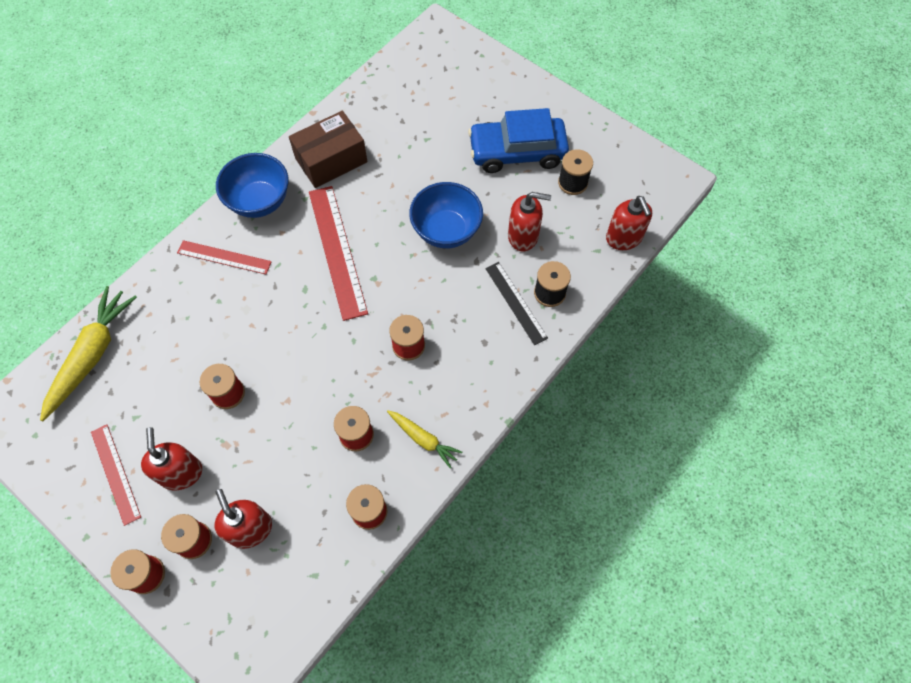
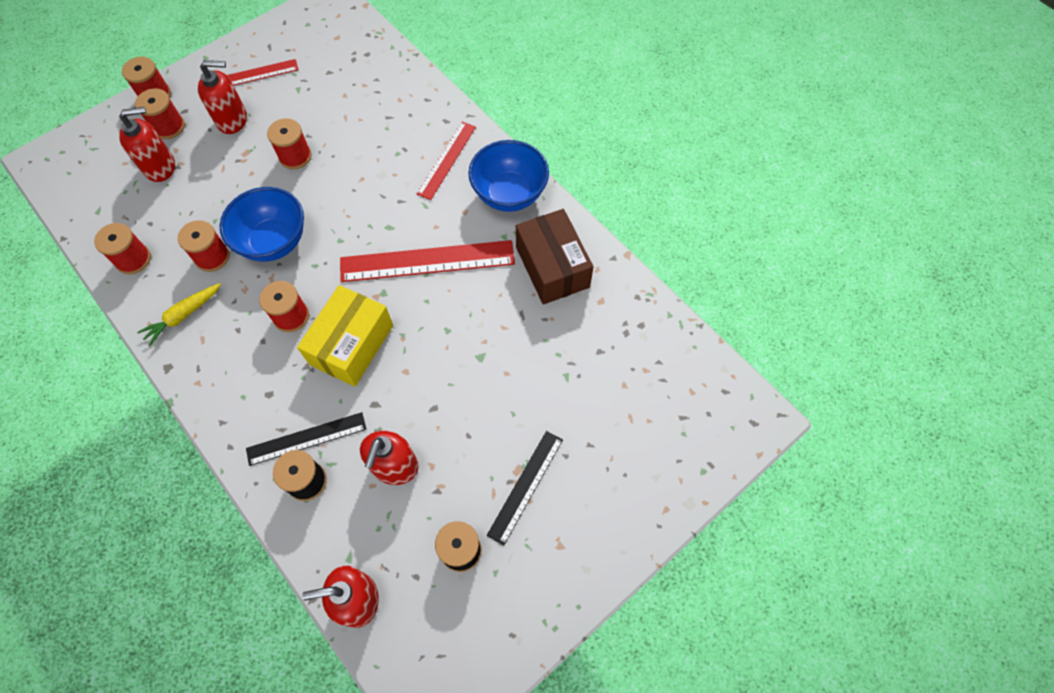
camera: 100 degrees right, 0 degrees up
(92, 355) = (369, 59): yellow carrot -> none
(427, 290) = (352, 345): none -> yellow box
(446, 231) = (425, 377): blue bowl -> blue bowl (274, 242)
(517, 152) = (525, 486): blue car -> black ruler

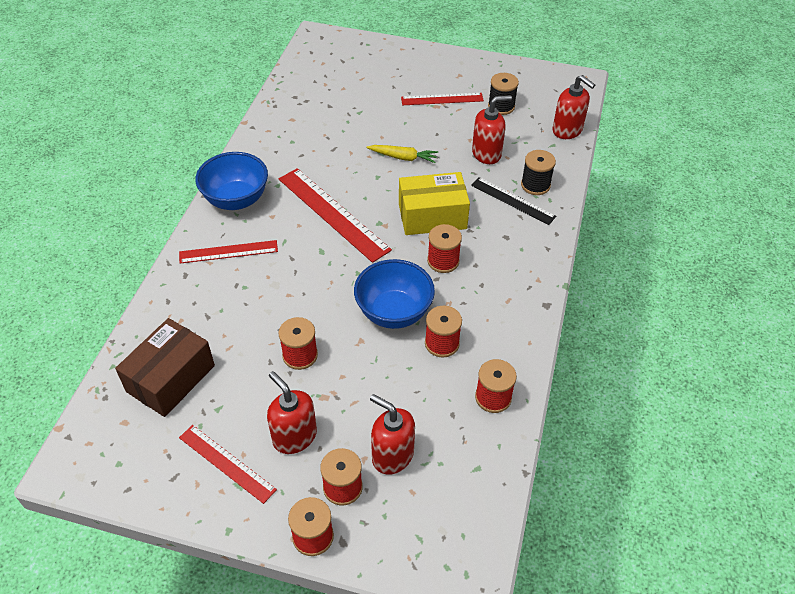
camera: 125 degrees left, 15 degrees down
(183, 316) = (503, 325): yellow carrot -> yellow carrot (403, 157)
(525, 486) = (442, 99): black ruler -> red ruler
(552, 267) = (284, 150): brown box -> brown box (171, 378)

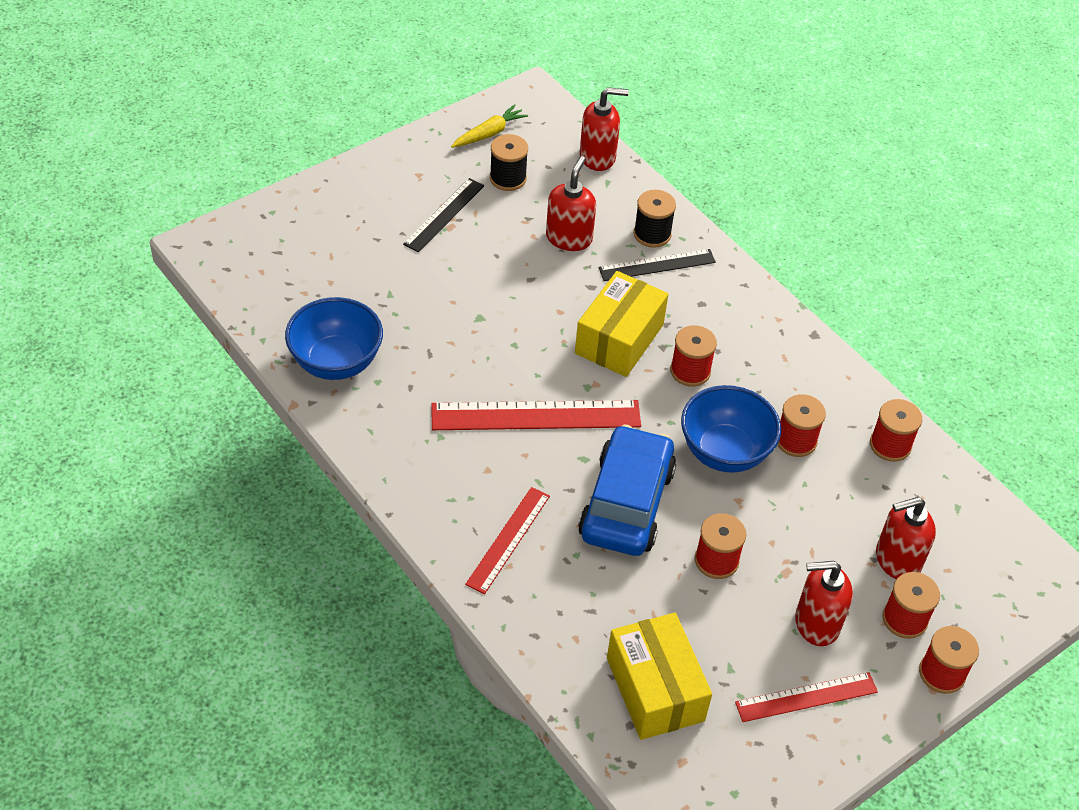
camera: 55 degrees left, 0 degrees up
(171, 378) = (655, 689): brown box -> yellow box
(236, 200) = (428, 487): blue bowl -> blue bowl (336, 362)
(305, 288) = (626, 503): none -> blue car
(403, 157) = (506, 305): yellow carrot -> yellow carrot (489, 133)
(442, 99) = (444, 215): red ruler -> black ruler

